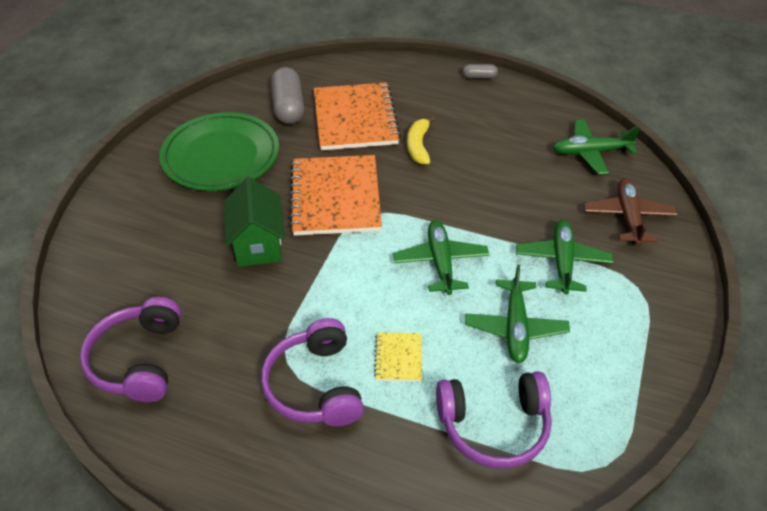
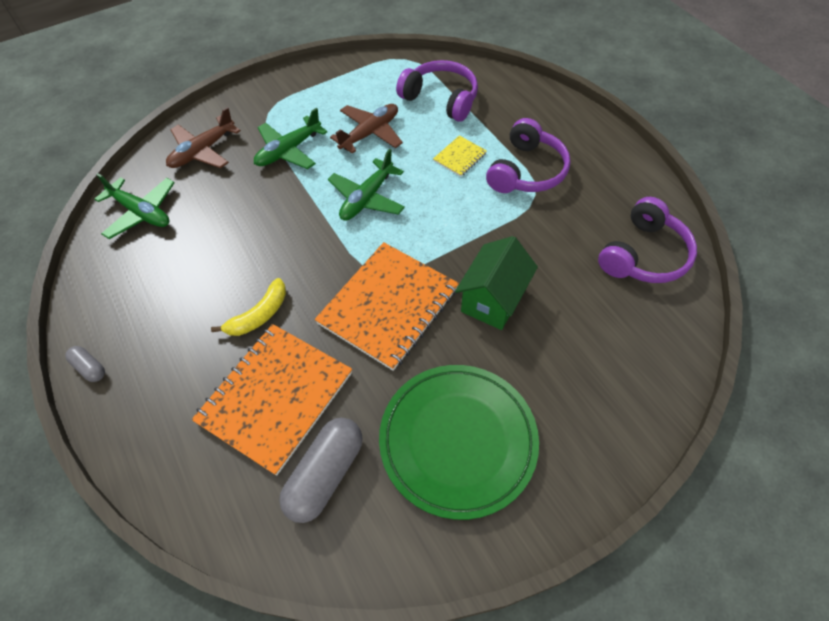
camera: 140 degrees left, 10 degrees up
(515, 327) = (370, 133): green plane -> brown plane

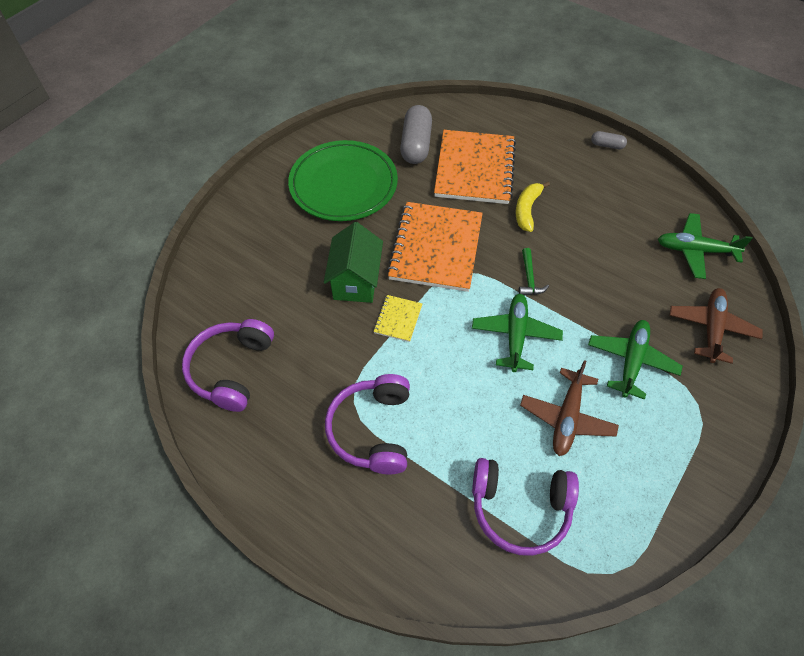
camera: 155 degrees right, 0 degrees up
(316, 241) = (529, 278): none -> green hammer
(460, 157) = (452, 421): yellow notebook -> yellow notebook (398, 319)

